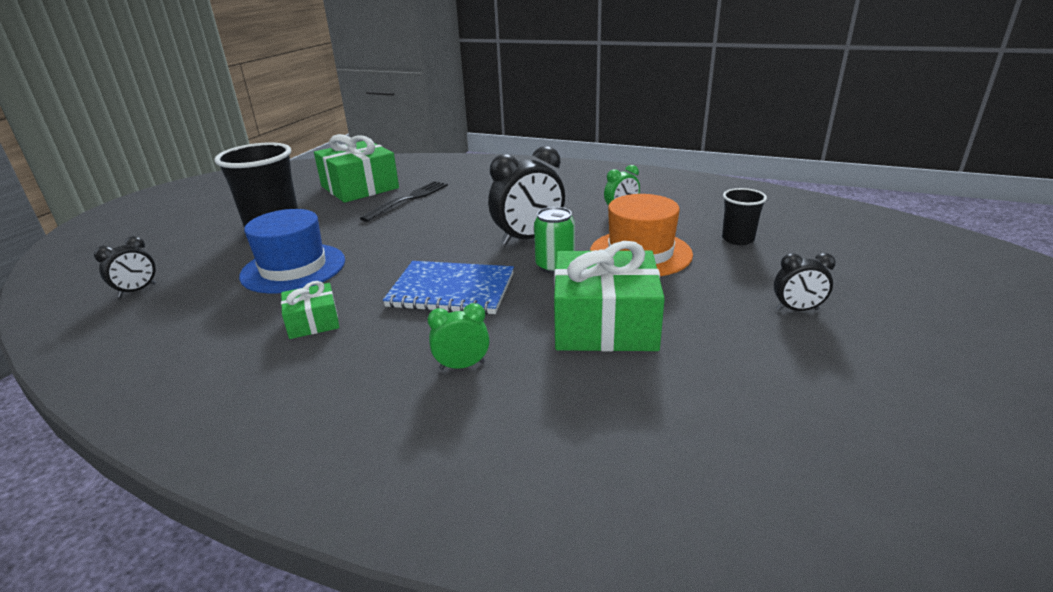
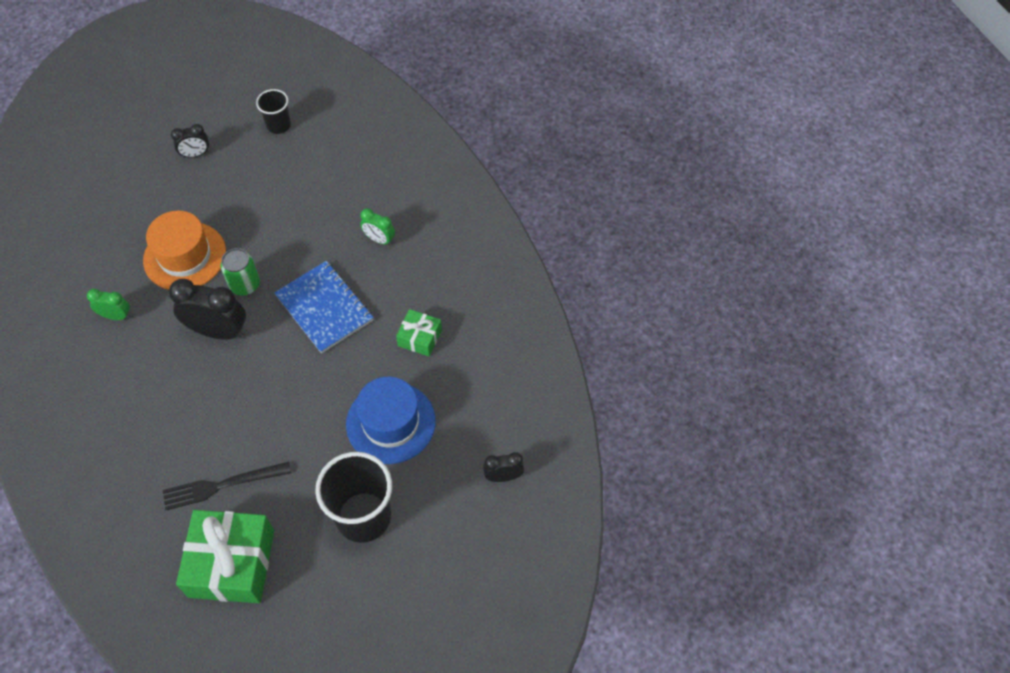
camera: 140 degrees left, 30 degrees up
(604, 324) = (287, 215): green gift -> none
(738, 239) = (116, 222): black cup -> black cup (278, 125)
(797, 309) = (196, 154): black clock -> black clock turned 120 degrees clockwise

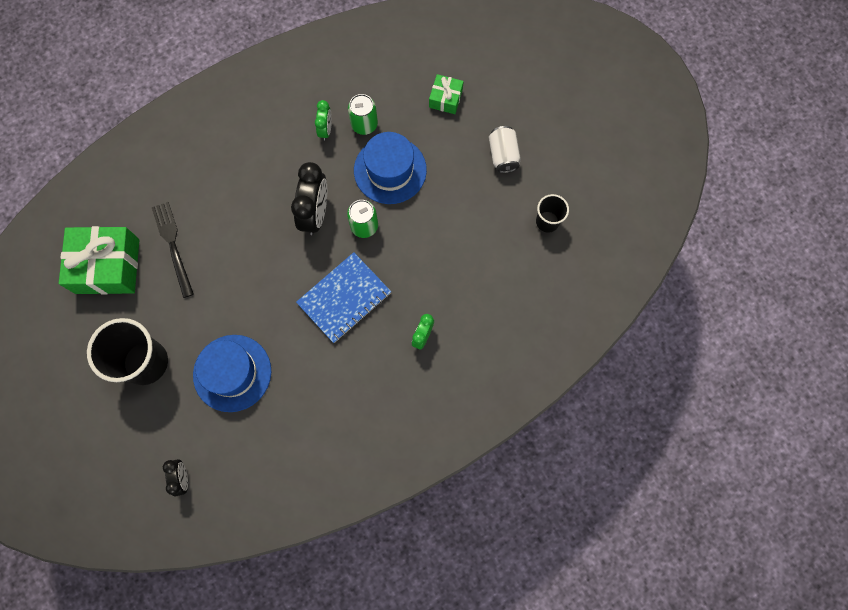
camera: 85 degrees right, 15 degrees up
(121, 277) = (364, 124): none -> green can
(185, 256) = (390, 170): orange hat -> blue hat
(196, 154) = (503, 155): black clock -> white can
(420, 338) = (318, 387): green gift -> green gift (445, 98)

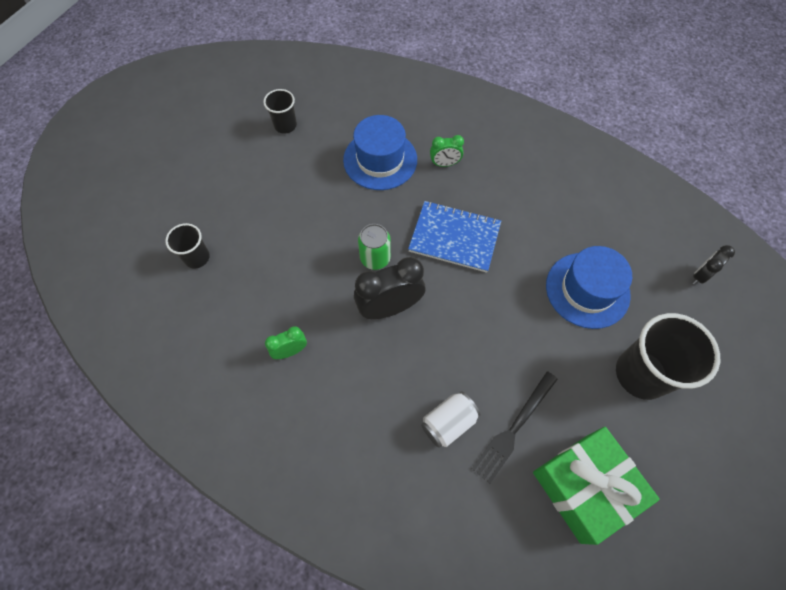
camera: 120 degrees left, 10 degrees down
(364, 124) = (264, 317): green can -> none
(390, 170) = (304, 266): blue hat -> blue hat (380, 160)
(445, 98) = (197, 257): green gift -> black cup
(503, 155) = (237, 183): white can -> white can (448, 423)

